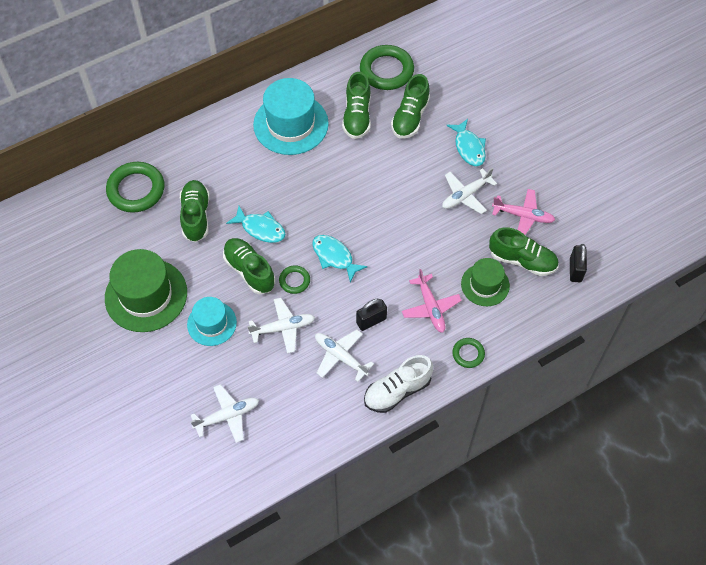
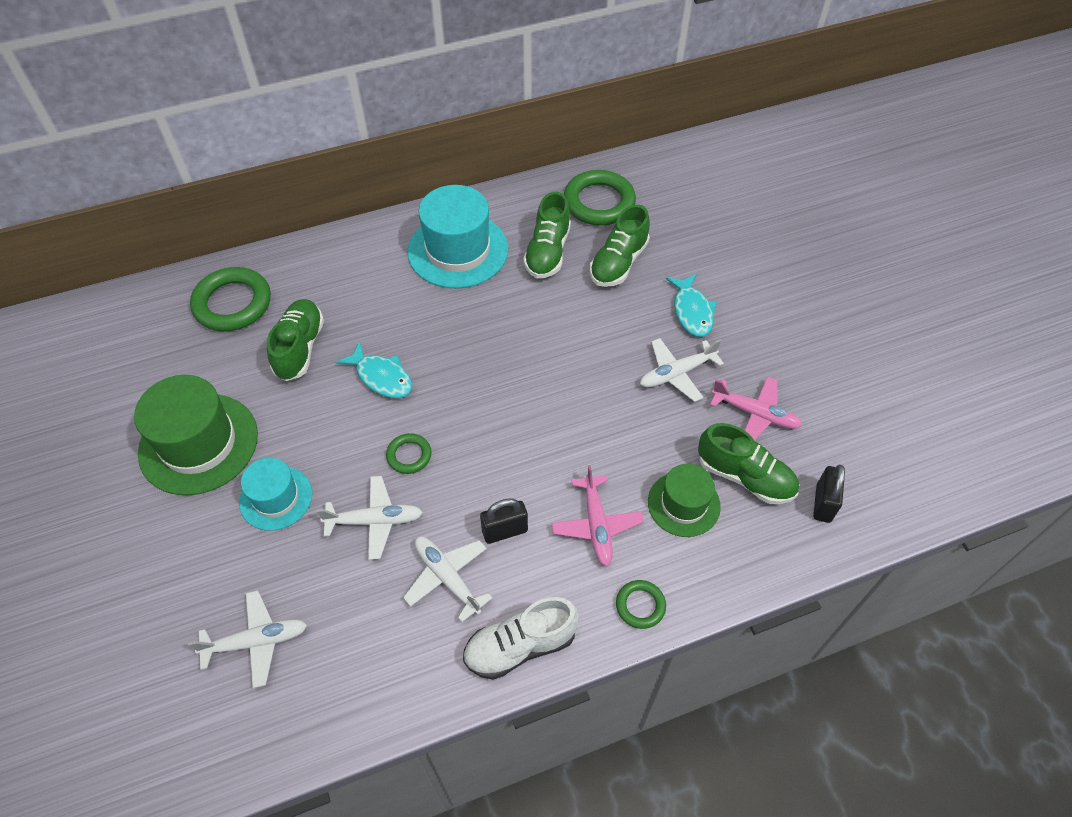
camera: 10 degrees right, 5 degrees down
(249, 271) = (350, 432): green shoe -> none
(334, 257) = (473, 430): turquoise fish -> none

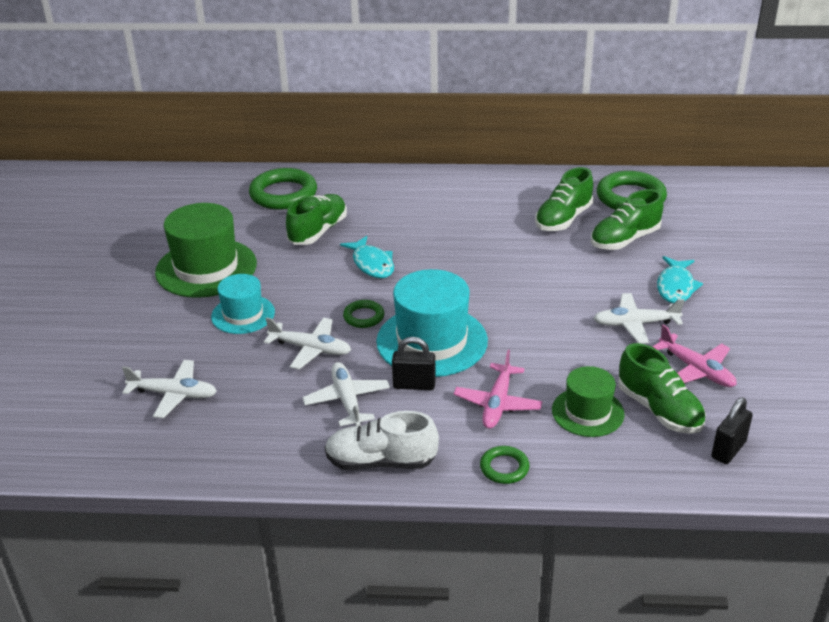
camera: 25 degrees right, 20 degrees down
(458, 250) = (485, 201): turquoise hat -> turquoise hat (432, 341)

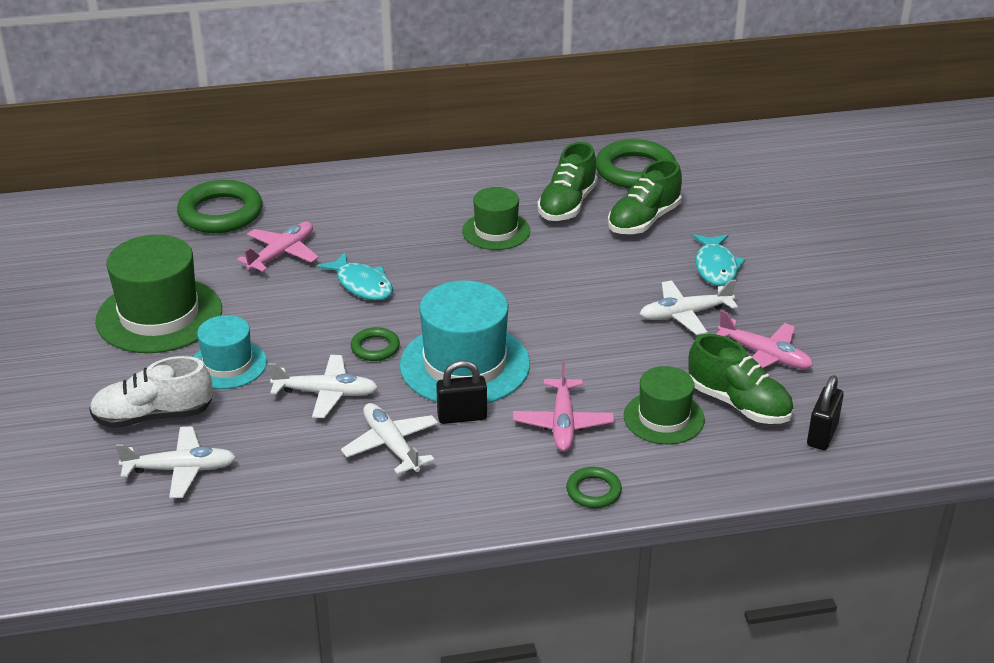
camera: 15 degrees left, 0 degrees up
(318, 231) = (281, 254): green shoe -> pink plane
(381, 461) = (455, 506): white shoe -> white shoe (153, 416)
(496, 234) = (496, 231): none -> green hat

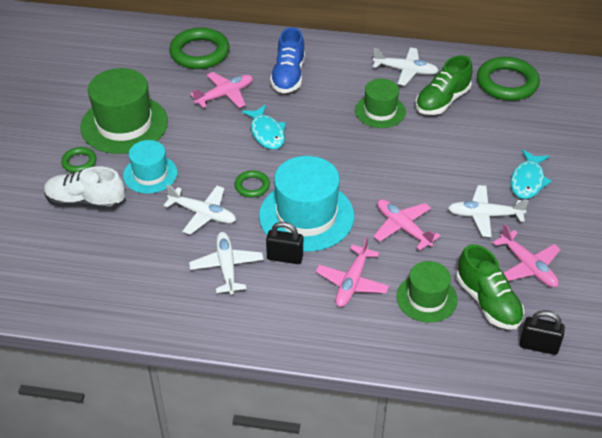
camera: 20 degrees right, 10 degrees up
(180, 469) = (84, 247): white plane -> white plane (405, 71)
(356, 216) = (288, 76): none -> blue shoe
(593, 491) = (347, 344): green ring -> green ring (79, 162)
(594, 350) = (403, 228): none -> pink plane
(643, 220) = (492, 128): green shoe -> none
(822, 435) = (538, 346): black padlock -> black padlock turned 60 degrees clockwise

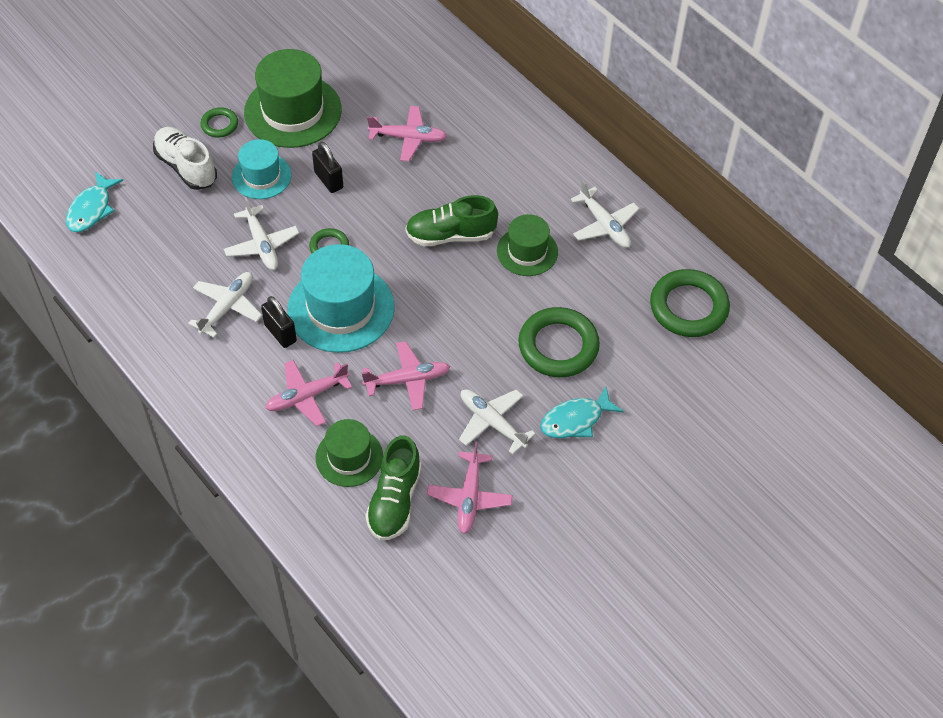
camera: 40 degrees right, 10 degrees up
(199, 53) = (436, 77): green ring -> green ring (558, 346)
(267, 133) = (400, 203): turquoise fish -> turquoise fish (91, 209)
(288, 76) = (487, 156): blue shoe -> none
(403, 228) = (407, 380): pink plane -> pink plane turned 75 degrees clockwise
(442, 101) = (599, 282): green shoe -> green shoe (450, 235)
(538, 346) = (387, 570): black padlock -> black padlock (328, 180)

